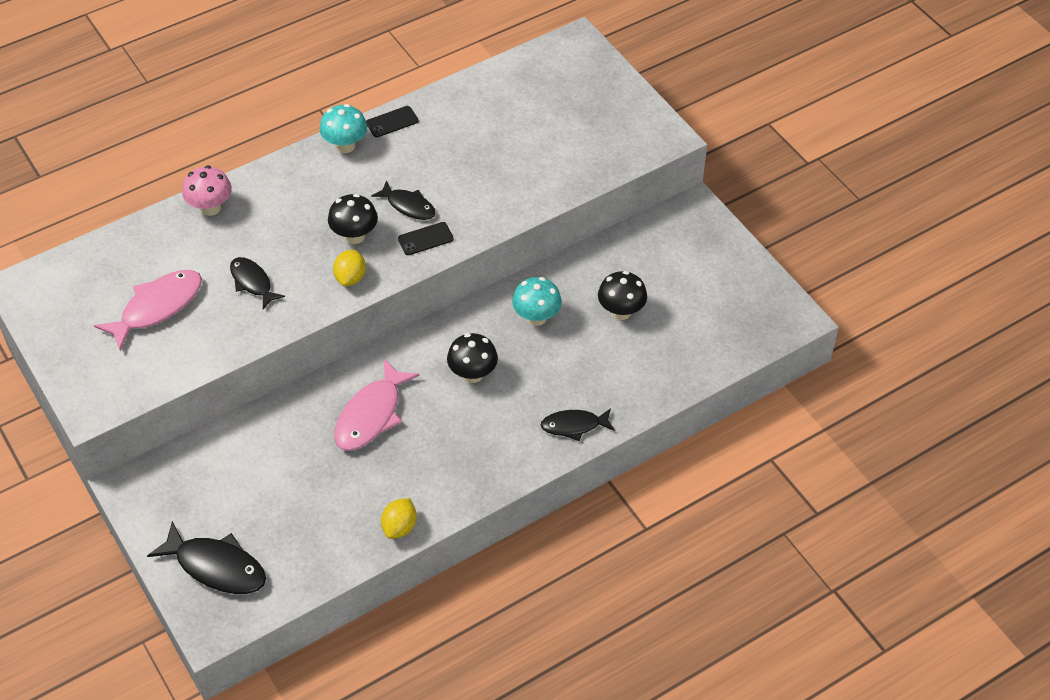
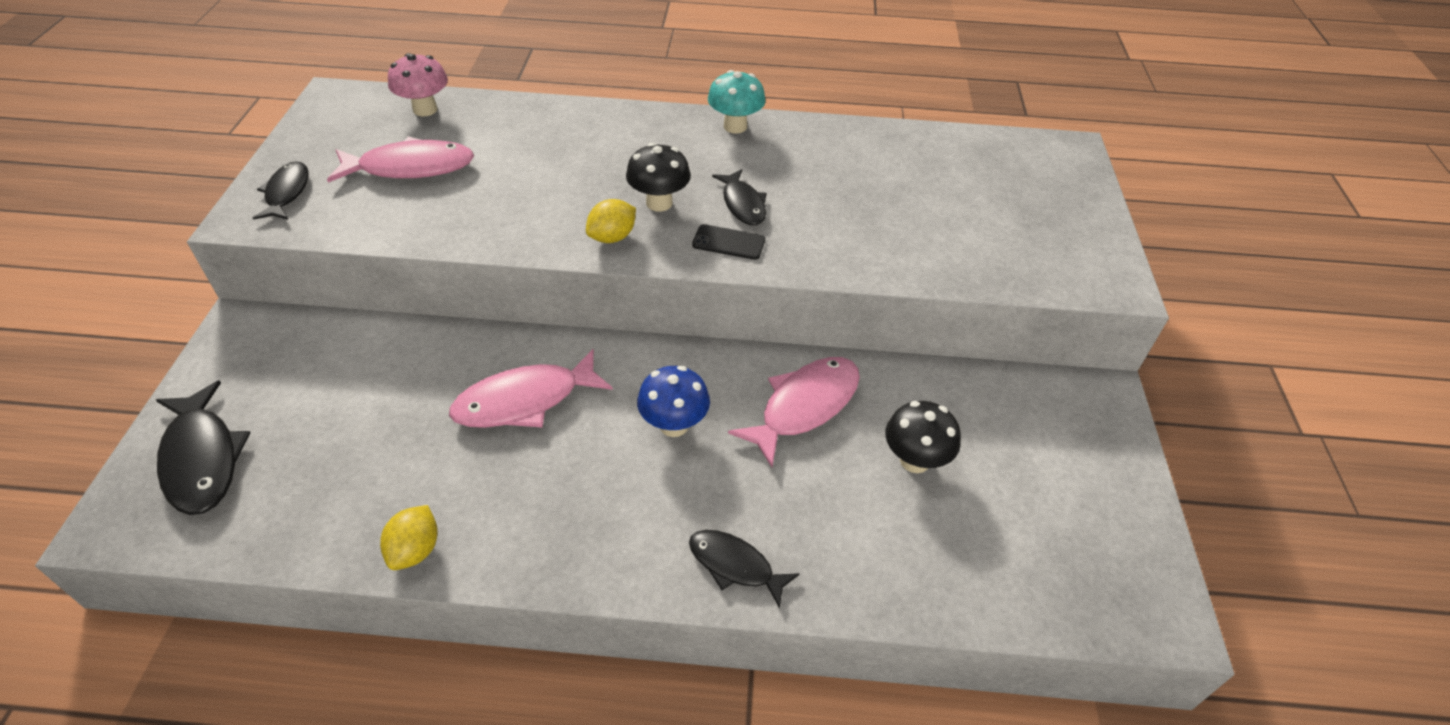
camera: 35 degrees right, 5 degrees down
(210, 208) = (556, 116): pink mushroom -> pink mushroom (425, 109)
(252, 282) = (516, 192): black fish -> black fish (287, 192)
(392, 122) = (802, 128): black phone -> none
(400, 527) = (415, 550): yellow lemon -> yellow lemon turned 45 degrees counterclockwise
(473, 374) = (674, 425): black mushroom -> blue mushroom
(536, 317) = (804, 406): turquoise mushroom -> pink fish

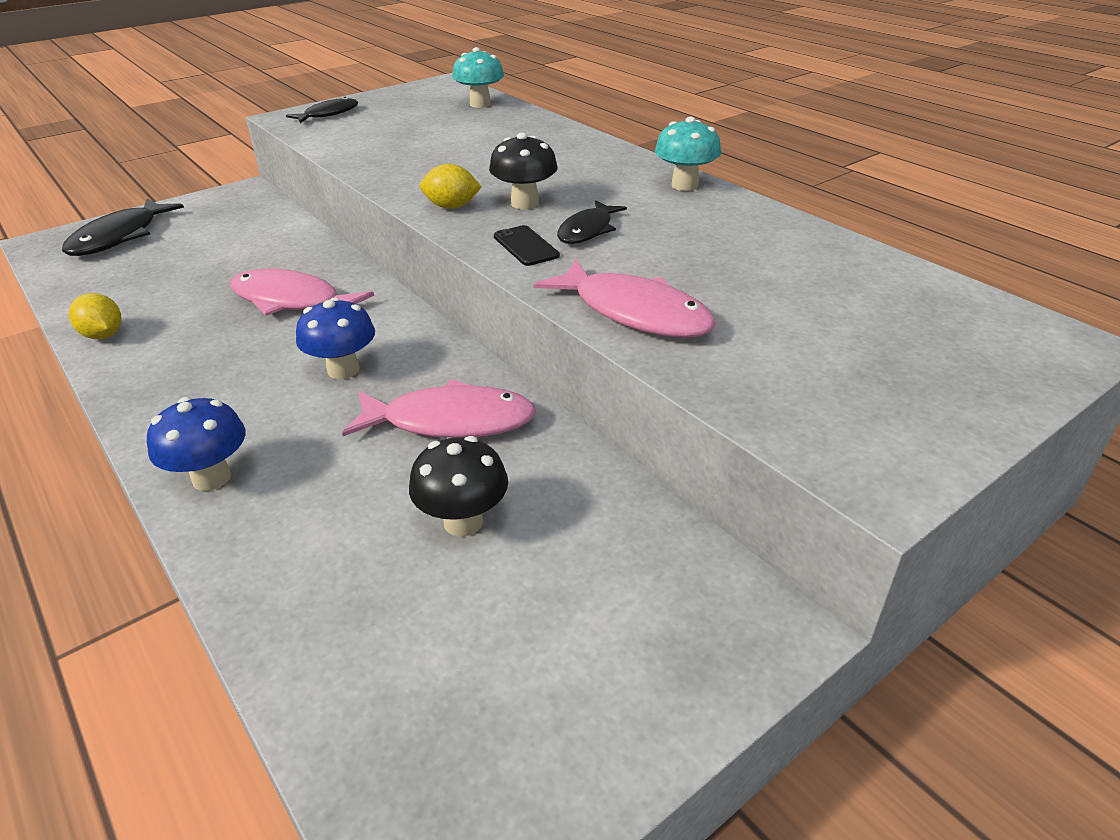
camera: 50 degrees right, 10 degrees down
(410, 167) = (412, 126): pink fish -> pink fish (634, 312)
(415, 550) = (103, 335): yellow lemon -> yellow lemon turned 75 degrees clockwise
(425, 109) = (480, 104): pink mushroom -> turquoise mushroom
(735, 565) = (211, 478): black fish -> blue mushroom

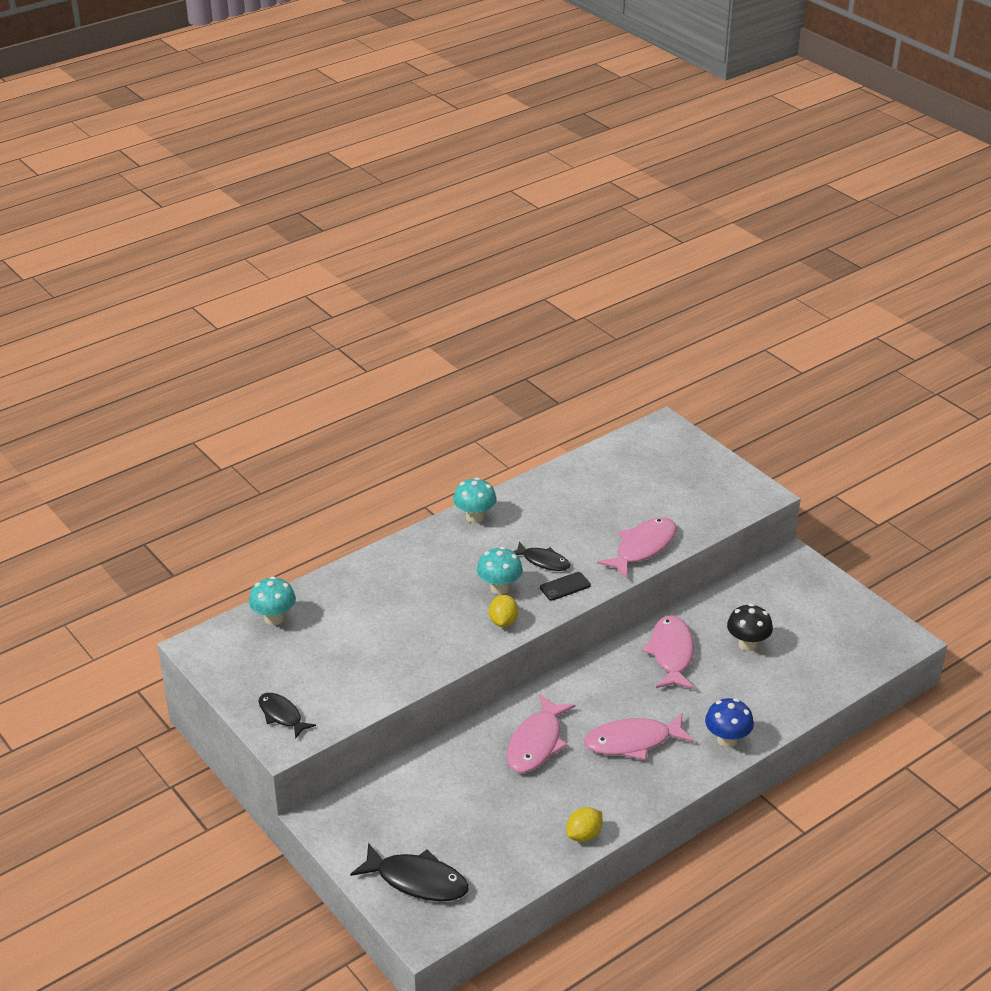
camera: 90 degrees left, 0 degrees up
(256, 377) = (633, 742): none -> pink fish
(343, 370) = (623, 703): blue mushroom -> none
(524, 203) = (499, 588): black mushroom -> turquoise mushroom

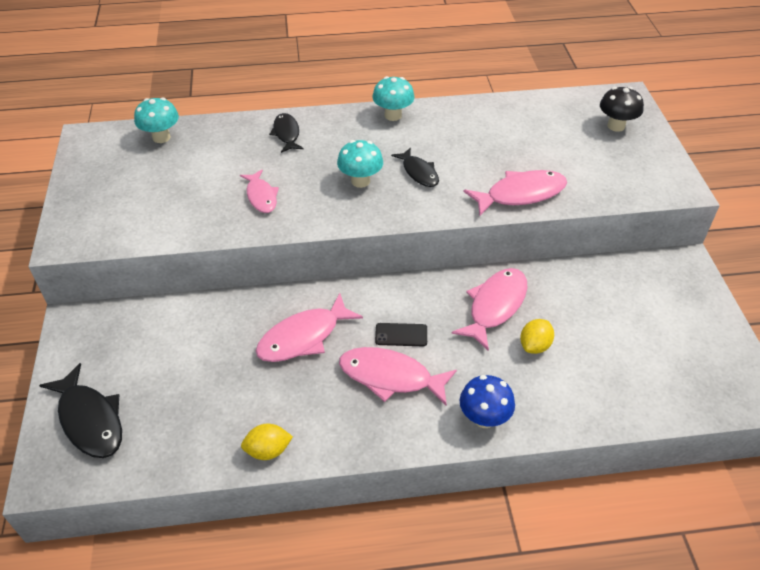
camera: 30 degrees right, 10 degrees up
(282, 715) = (86, 217): black fish -> black fish (286, 134)
(424, 635) = (261, 196): none -> pink fish
(503, 621) = (337, 211): yellow lemon -> yellow lemon (535, 345)
(565, 586) = (419, 202): black phone -> black phone (401, 335)
(747, 644) = (577, 328): black mushroom -> black mushroom (616, 126)

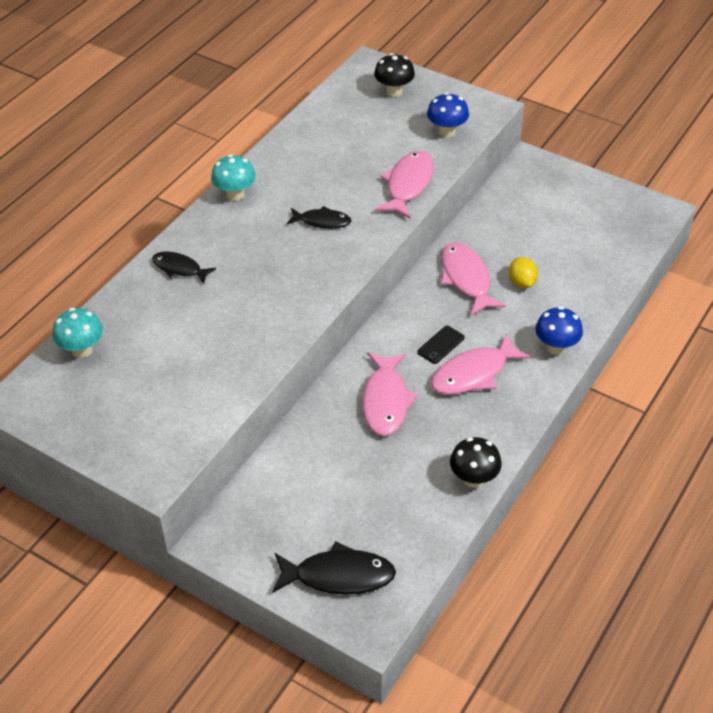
camera: 50 degrees left, 0 degrees up
(261, 196) = (243, 325): pink fish -> none
(268, 450) = (474, 479): yellow lemon -> black mushroom
(360, 181) = (293, 259): turquoise mushroom -> none
(613, 180) = (447, 132): none -> blue mushroom

